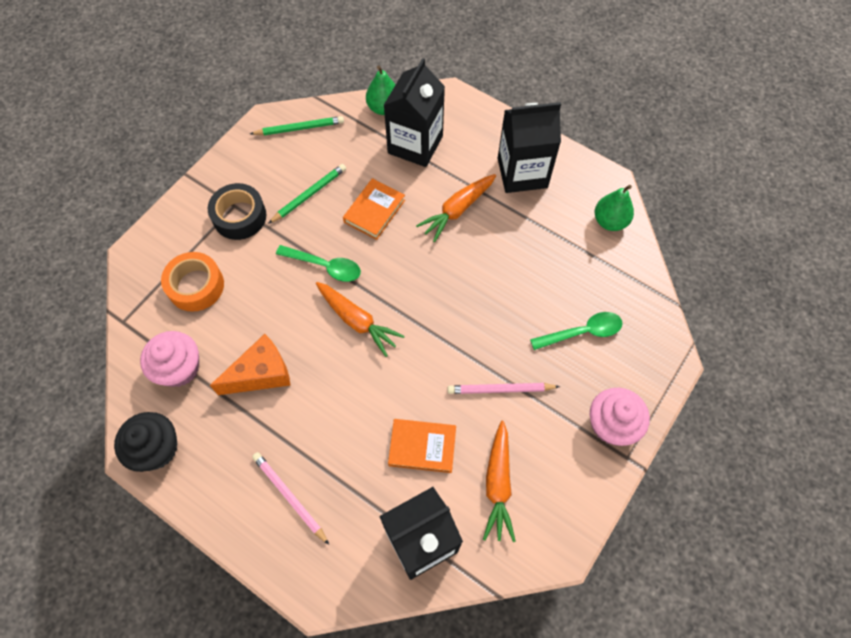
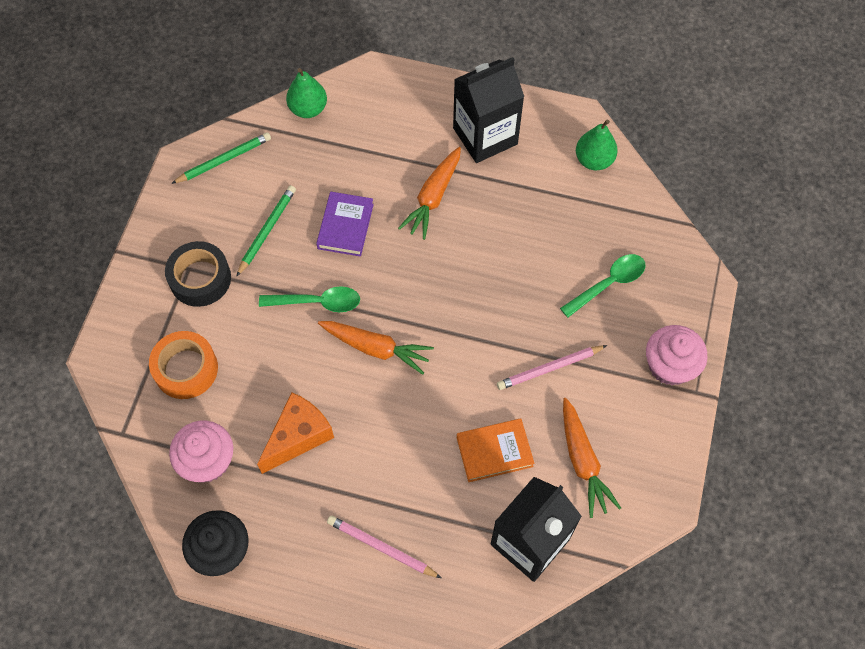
camera: 20 degrees left, 0 degrees up
(374, 211) = (345, 226): orange book -> purple book
(415, 144) = (359, 140): black carton -> none

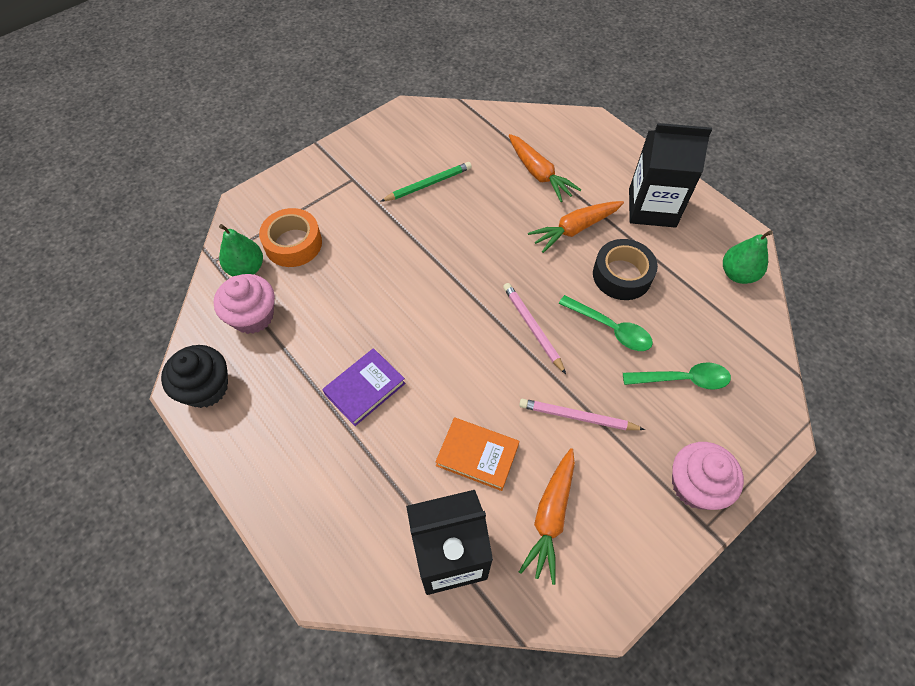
camera: 35 degrees right, 5 degrees down
(200, 279) = (355, 190): black tape -> black tape (622, 275)
(224, 160) = (436, 123): green pencil -> none
(298, 436) = (331, 341): orange cheese -> none
(308, 109) = (524, 121): green pear -> green pear (246, 269)
(317, 302) = (424, 253): green spoon -> green spoon (610, 328)
(345, 226) = (489, 212): purple book -> purple book (365, 388)
(376, 348) = (443, 312): orange carrot -> orange carrot (538, 173)
(381, 547) = (323, 470): pink pencil -> pink pencil (532, 327)

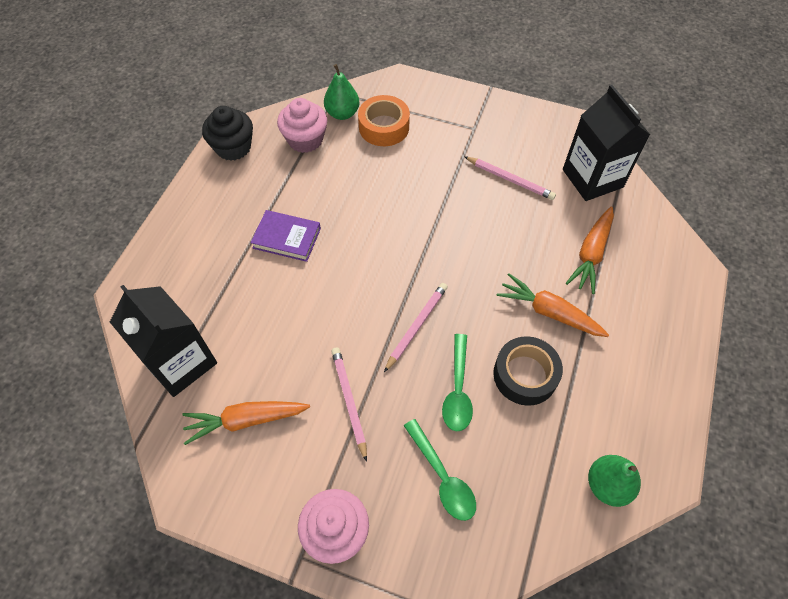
camera: 60 degrees right, 0 degrees up
(428, 184) = (510, 179): green pencil -> pink pencil
(477, 455) = (272, 341): orange book -> none
(652, 208) = (629, 368): black carton -> black carton (592, 178)

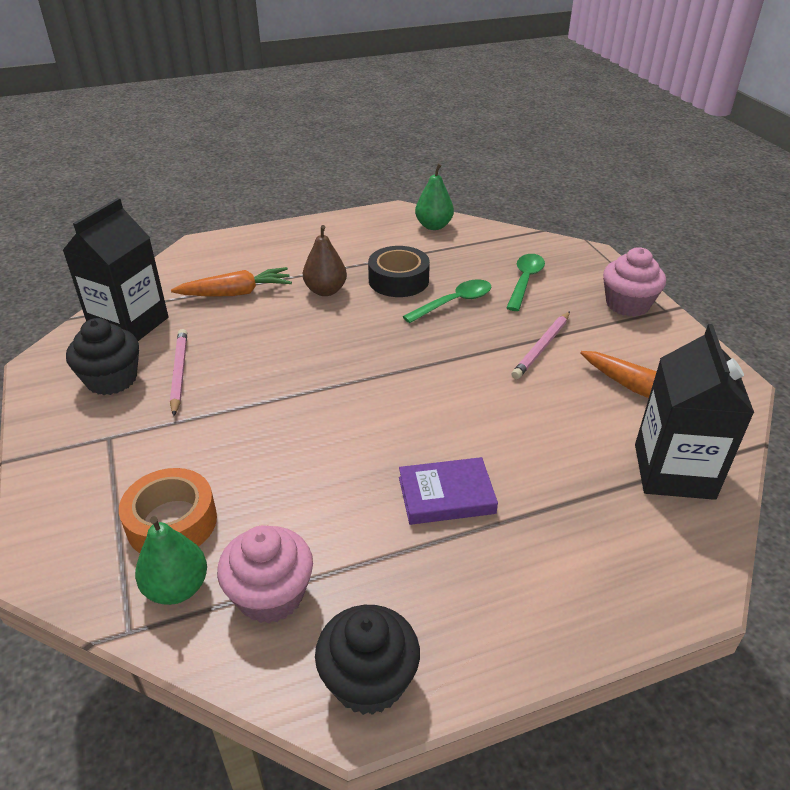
camera: 130 degrees left, 20 degrees down
(287, 238) = (446, 495): purple book -> purple book turned 75 degrees counterclockwise
(416, 326) = (428, 348): pink pencil -> none
(530, 148) = (112, 379): none -> black cupcake
(549, 312) = (325, 291): orange carrot -> brown pear

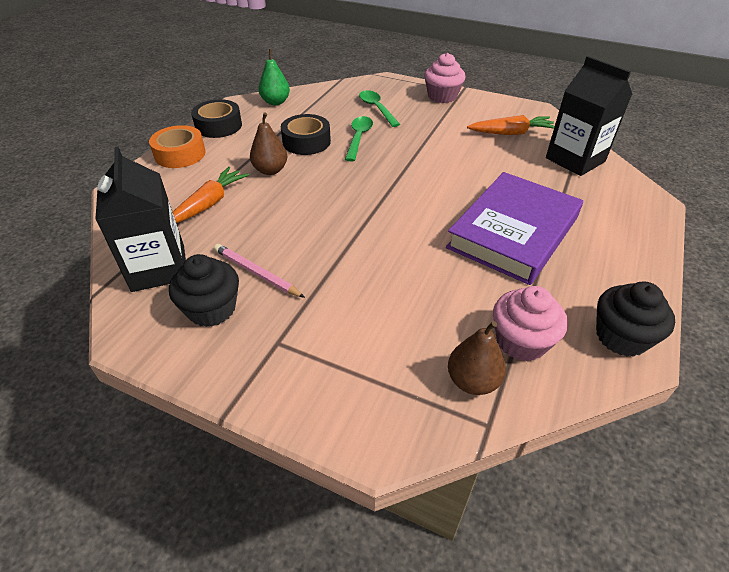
camera: 45 degrees left, 5 degrees up
(172, 522) = (408, 353): orange tape -> orange tape (180, 154)
(177, 588) = (472, 381): green pear -> brown pear
(348, 226) = (218, 126): none -> black tape
(446, 495) = (513, 232): purple book -> purple book, size x2.00
(542, 347) = (438, 137): pink pencil -> none

